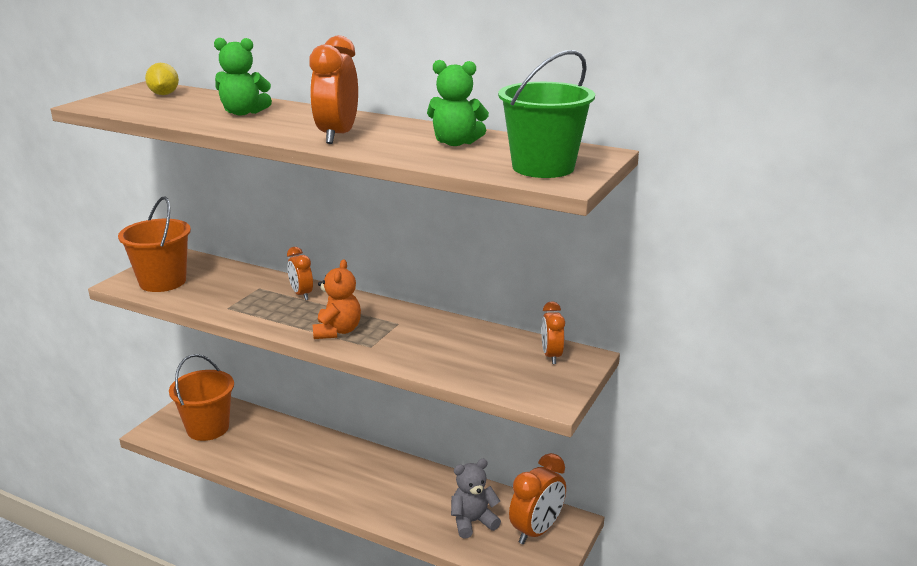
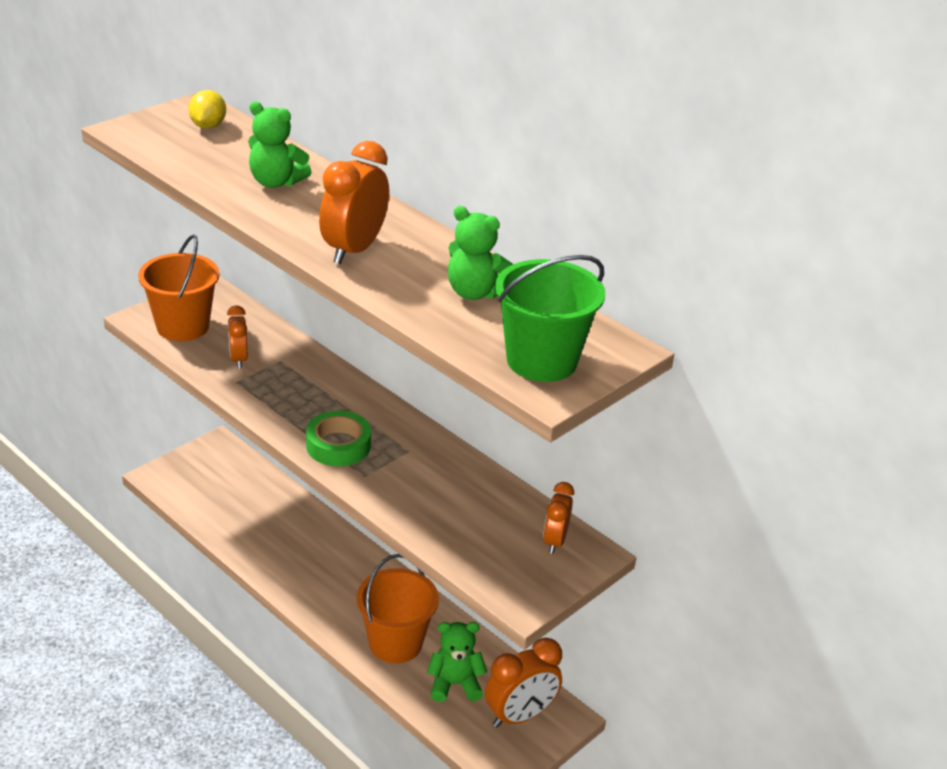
camera: 15 degrees right, 10 degrees up
(208, 428) = (217, 487): orange bucket -> orange bucket (395, 643)
(301, 294) = (322, 382): orange clock -> orange clock (238, 359)
(337, 331) = (338, 445): orange teddy bear -> green tape
(473, 522) = (455, 684): grey teddy bear -> green teddy bear

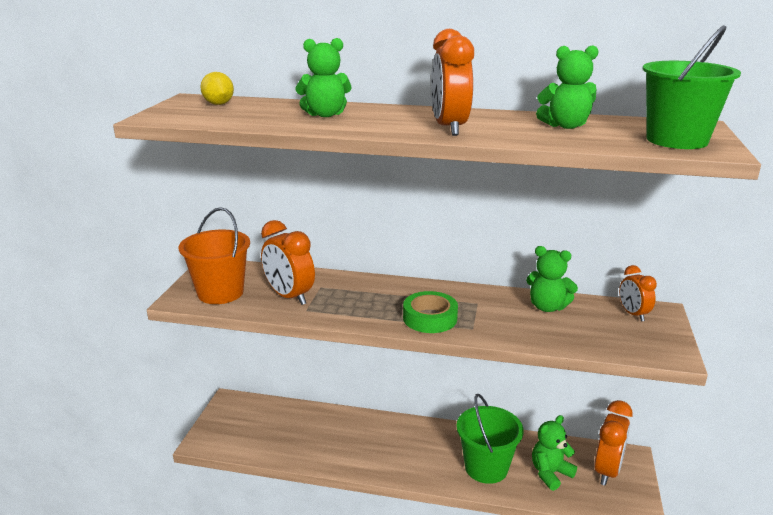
camera: 30 degrees left, 10 degrees down
(238, 359) = (289, 297): orange clock -> orange clock, size x1.65
(395, 643) = (486, 467): orange bucket -> green bucket
(475, 489) = (547, 307): none -> green teddy bear

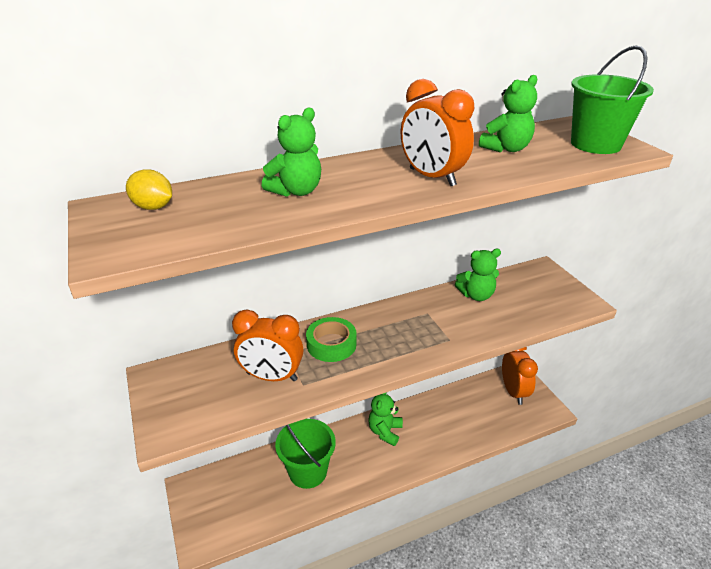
camera: 35 degrees left, 10 degrees up
(220, 293) = (199, 404): orange bucket -> none
(430, 318) = (410, 344): green tape -> green tape (331, 344)
(486, 467) = (442, 432): green bucket -> green bucket (308, 471)
(550, 473) = (484, 413): green teddy bear -> green teddy bear (385, 431)
(633, 314) = (531, 278): orange clock -> none

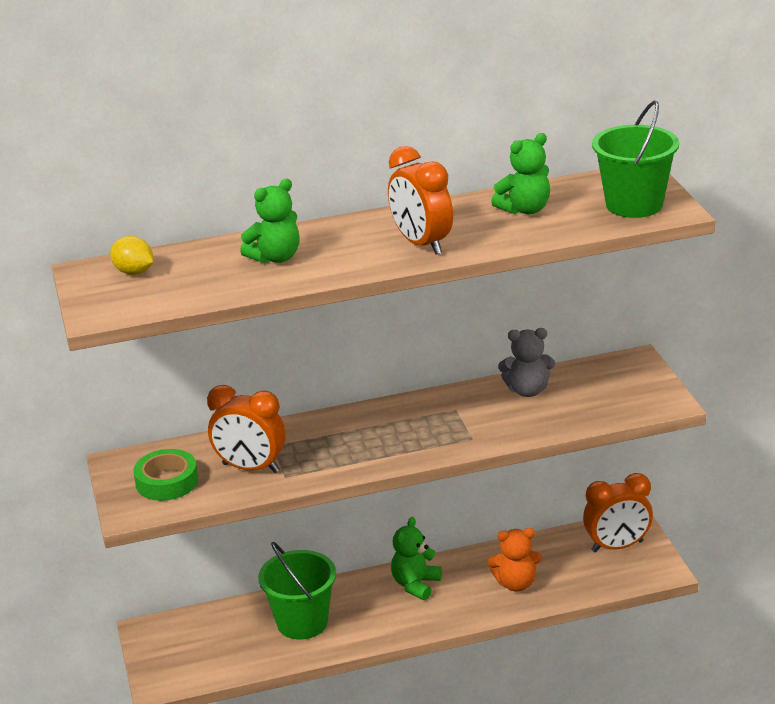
camera: 10 degrees right, 5 degrees down
(331, 344) = (326, 438): green tape -> green tape (167, 482)
(455, 426) = (516, 583): none -> orange teddy bear
(476, 295) = (527, 390): green teddy bear -> grey teddy bear
(513, 391) = (617, 546): orange clock -> orange clock turned 75 degrees clockwise

